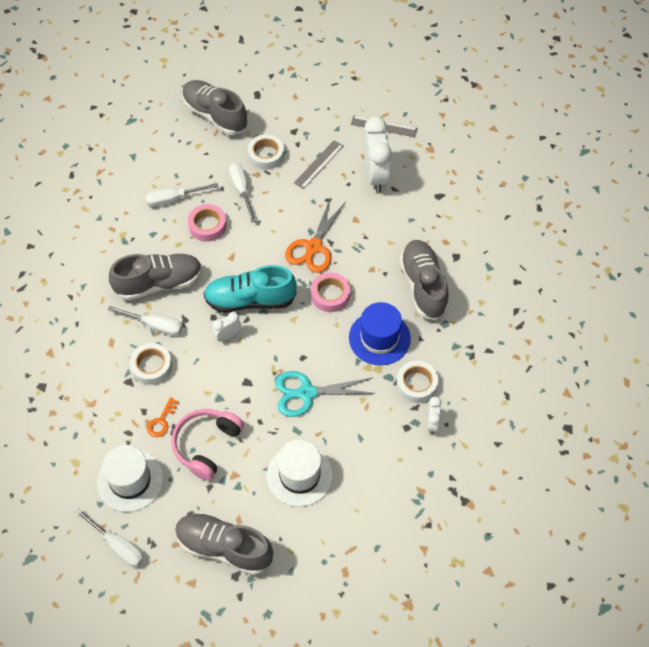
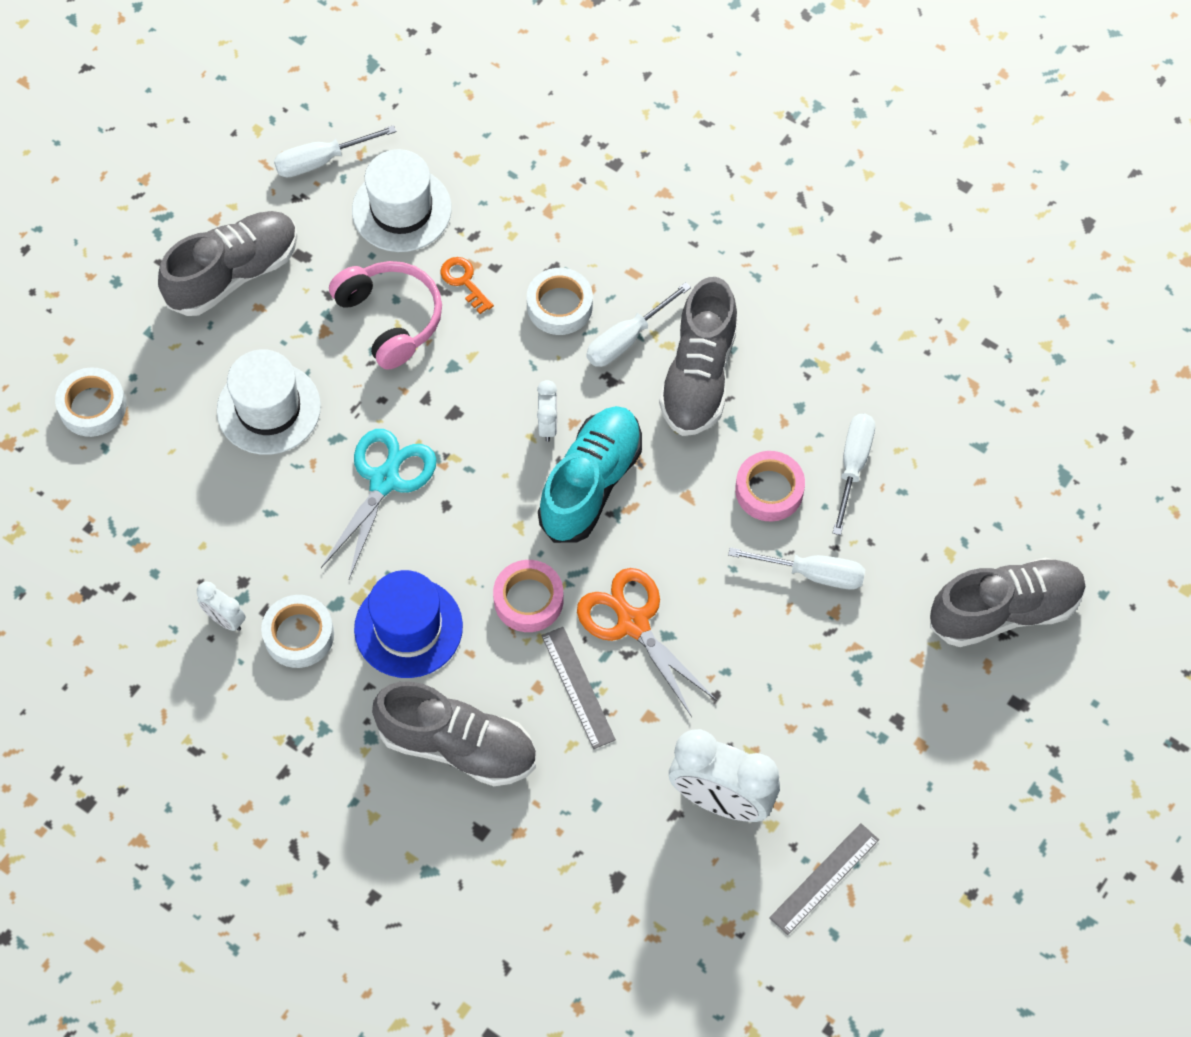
camera: 120 degrees right, 5 degrees up
(266, 155) = (867, 648): white tape -> white tape (93, 406)
(318, 164) = (800, 721): grey ruler -> grey ruler (578, 687)

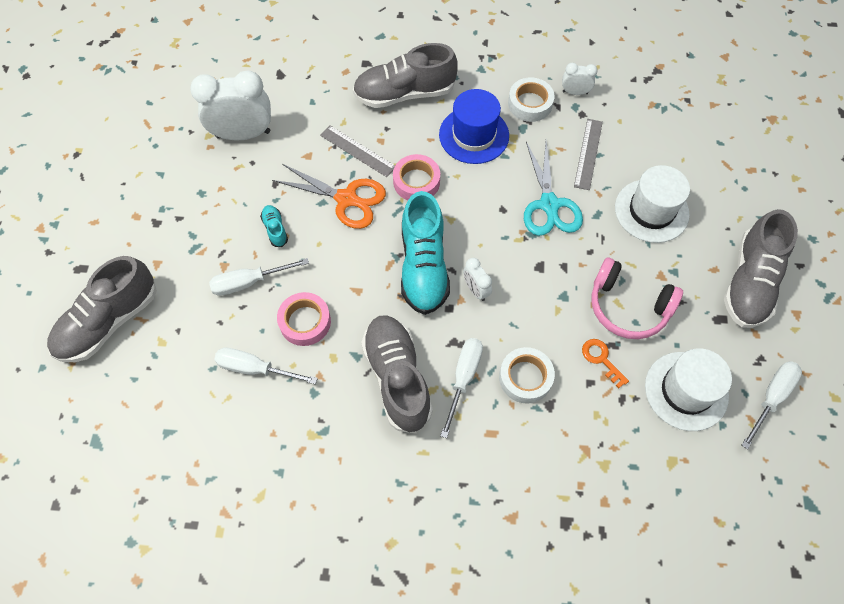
camera: 150 degrees right, 0 degrees up
(93, 406) = (749, 160): white tape -> none
(464, 282) = (601, 360): orange key -> orange key turned 150 degrees counterclockwise
(746, 628) = (275, 229): none -> turquoise shoe
(824, 878) = (165, 124): grey ruler -> grey ruler (588, 154)
(853, 466) = (255, 369): white screwdriver -> white screwdriver turned 120 degrees clockwise

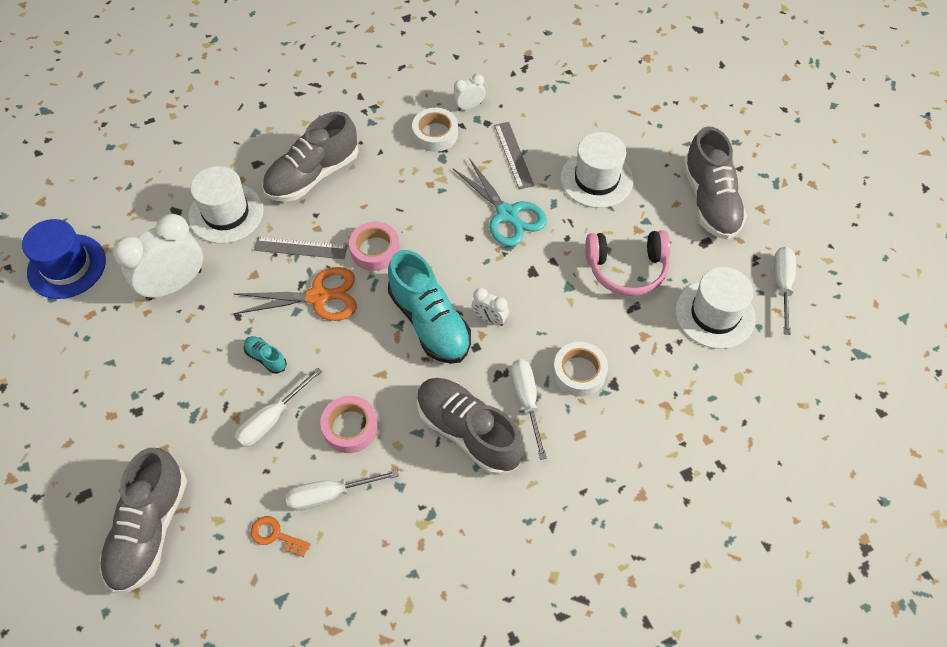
camera: 30 degrees left, 5 degrees down
(317, 94) = (226, 213): none -> white hat
(474, 135) = (402, 184): blue hat -> blue hat (67, 266)
(601, 360) = (632, 324): orange key -> orange key (276, 535)

